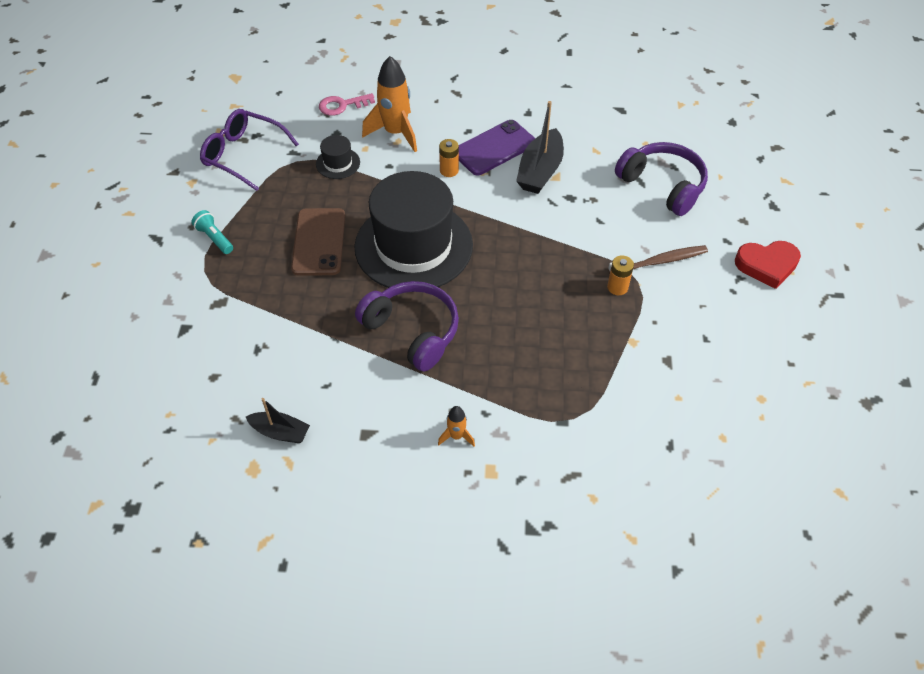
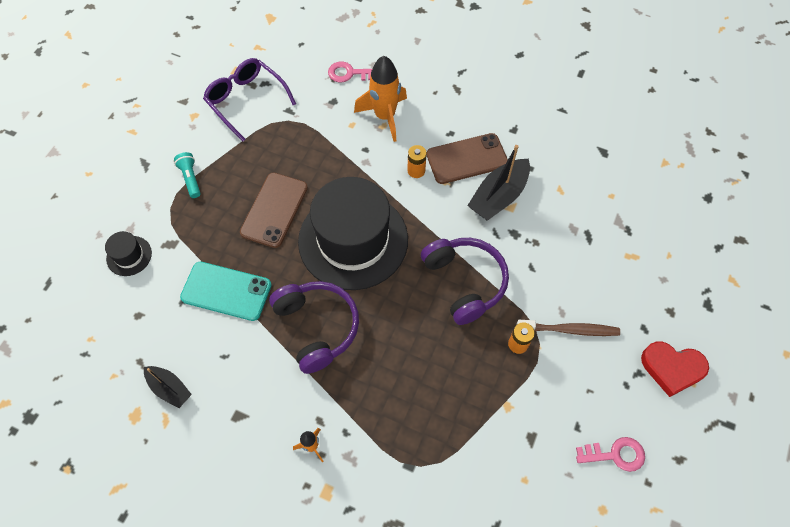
camera: 20 degrees right, 10 degrees up
(301, 327) = (226, 291): none -> turquoise phone
(338, 163) = (322, 133): black hat -> black hat (129, 256)
(494, 148) = (467, 159): purple phone -> brown phone
(662, 185) = (608, 248): purple headphones -> purple headphones (464, 282)
(751, 350) = (615, 454): none -> pink key

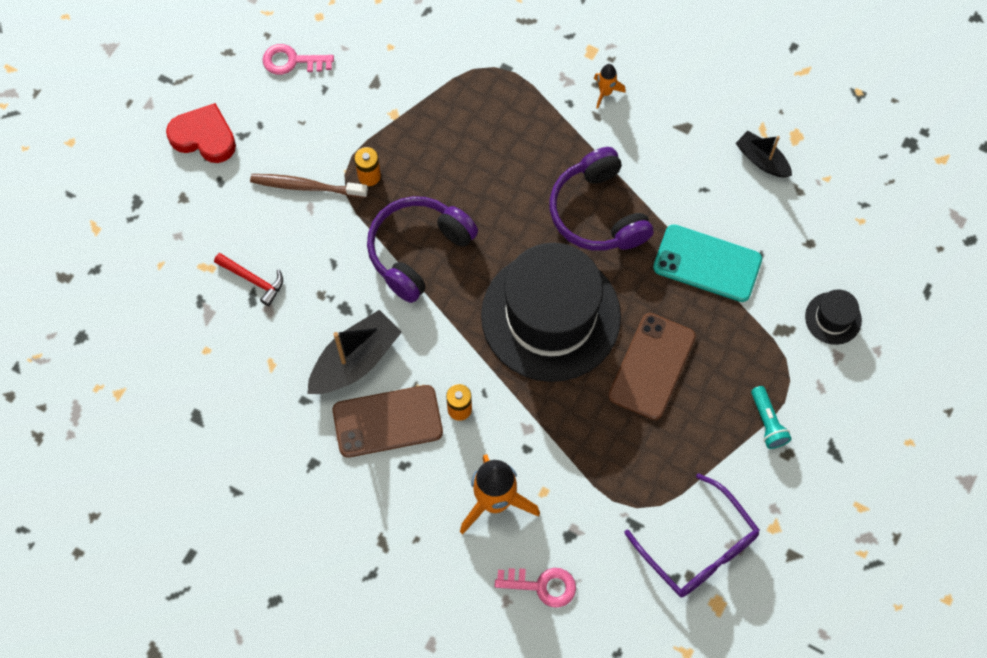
camera: 175 degrees left, 5 degrees up
(464, 282) = (418, 251): purple headphones -> purple headphones turned 60 degrees clockwise
(591, 249) = (253, 280): none -> red hammer

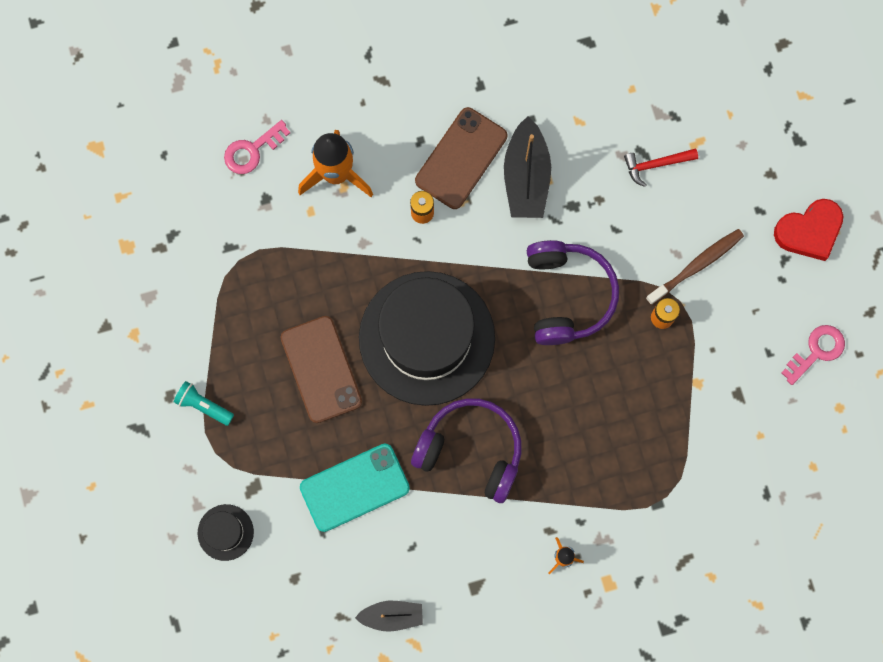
camera: 135 degrees right, 10 degrees up
(698, 547) = (173, 272): purple glasses -> none

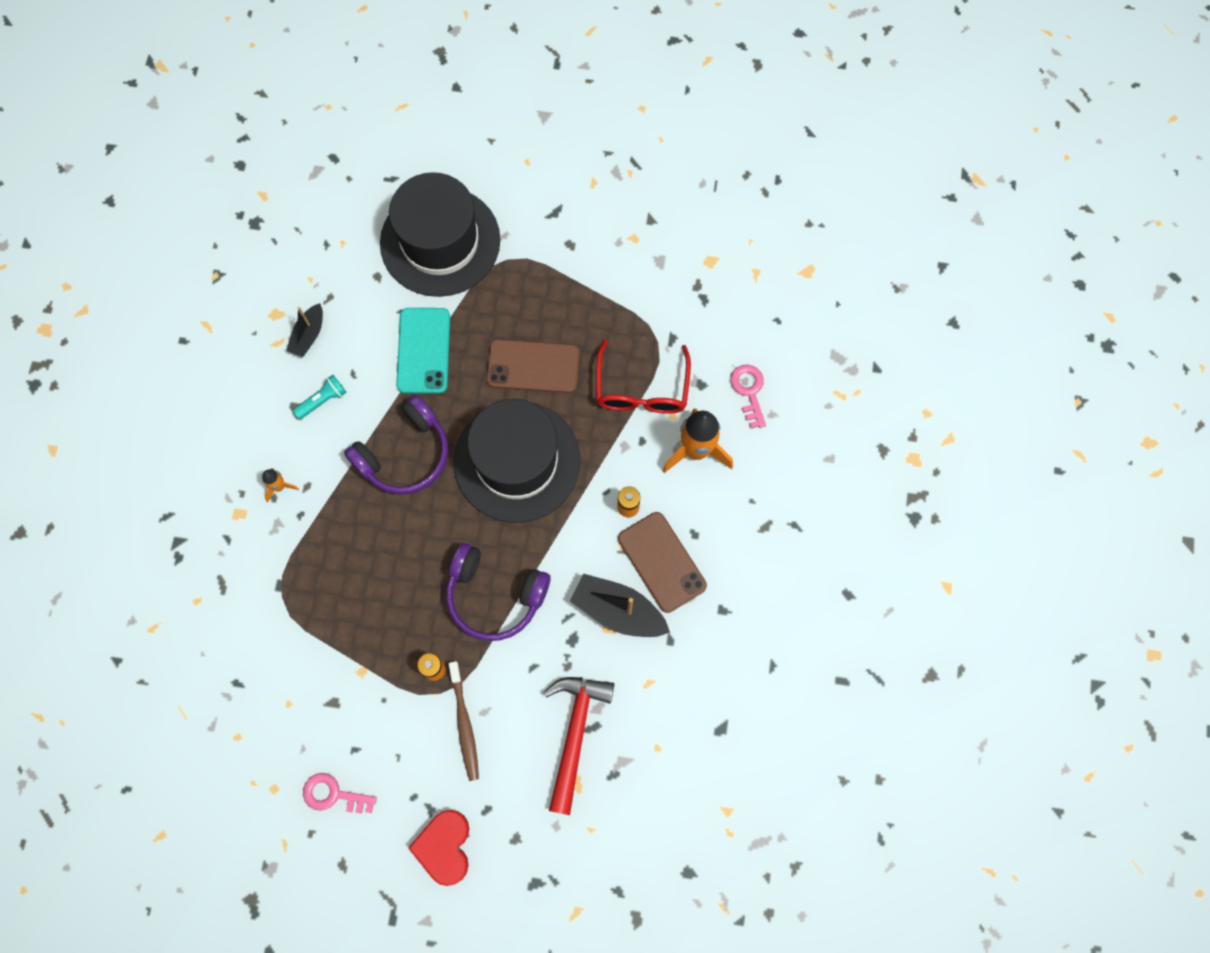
camera: 115 degrees right, 5 degrees down
(203, 405) = (549, 266): turquoise flashlight -> turquoise flashlight (322, 400)
(225, 532) = (440, 241): black hat -> black hat, size x2.48
(296, 253) = (642, 388): none -> red glasses
(656, 164) = (575, 734): red hammer -> red hammer, size x1.87
(816, 351) = (333, 794): pink key -> pink key turned 120 degrees clockwise

